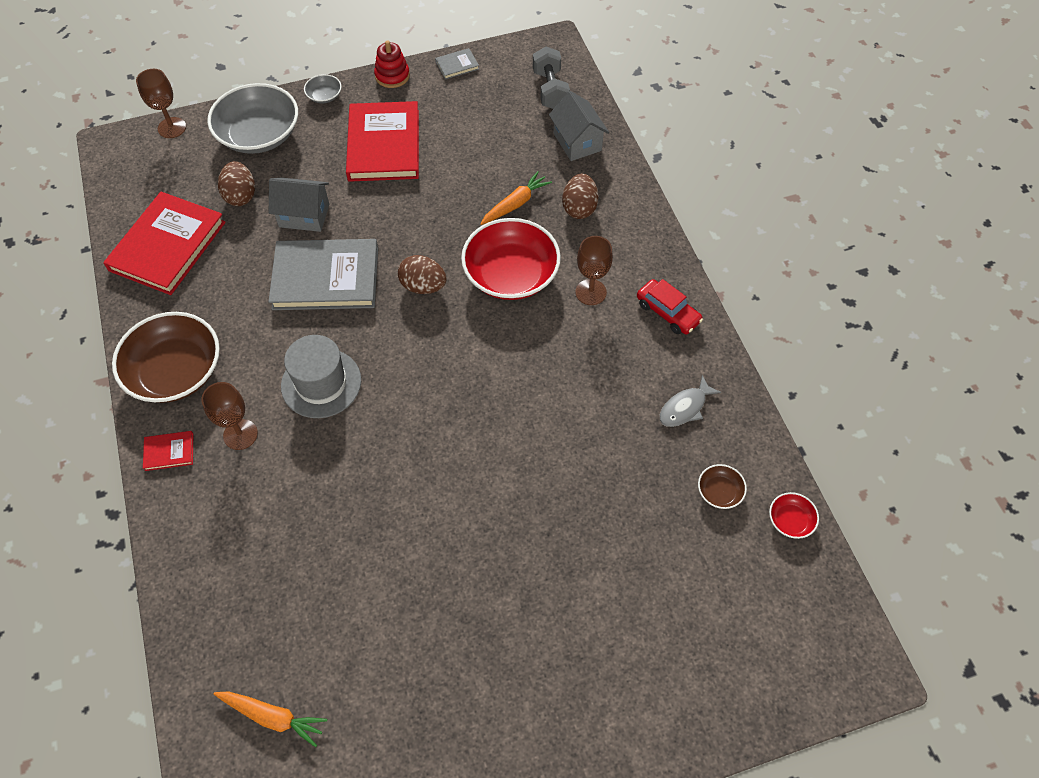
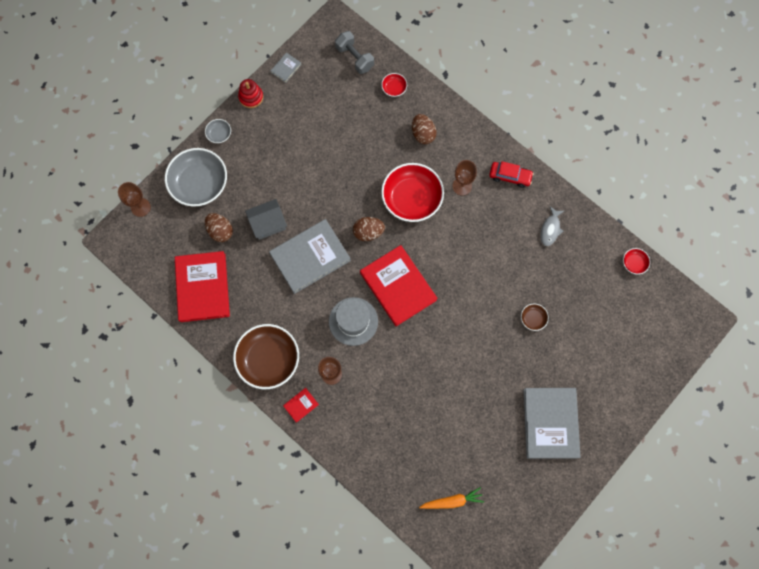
camera: 30 degrees left, 15 degrees up
(384, 145) = (281, 150): red book -> red book (398, 286)
(506, 687) = (550, 423): none -> grey book
(515, 204) = (385, 150): orange carrot -> none
(577, 142) = (394, 88): grey house -> red bowl
(719, 492) = (592, 267): brown bowl -> brown bowl (533, 318)

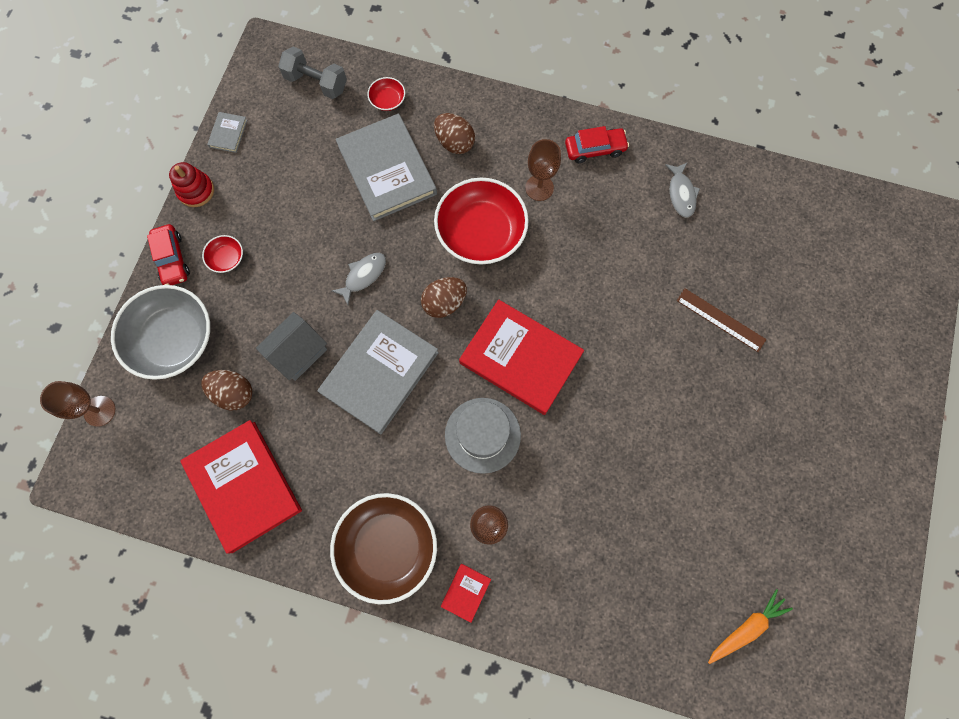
camera: 25 degrees left, 0 degrees up
(219, 134) = (172, 259): grey bowl -> red car
(327, 194) = (363, 276): none -> grey fish
(533, 318) = (720, 320): brown bowl -> brown ruler
(550, 423) = (817, 451): grey book -> grey book (387, 170)
(634, 263) = (807, 191): red bowl -> red bowl (226, 258)

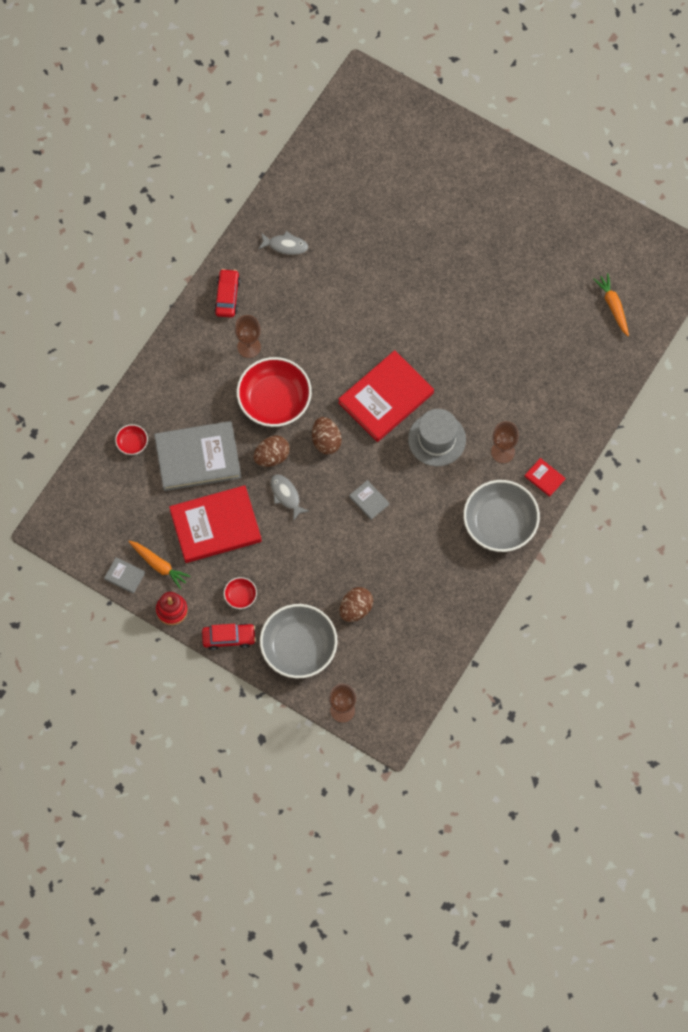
camera: 75 degrees left, 5 degrees down
(243, 486) = (429, 614): red book -> red book (215, 526)
(247, 164) = (159, 565): none -> orange carrot
(298, 353) = (336, 556): grey house -> none
(316, 83) = (97, 496): grey dumbbell -> none
(379, 372) = (369, 500): grey book -> grey book, size x0.42
(387, 547) = (500, 523): brown bowl -> grey bowl
(454, 143) = (189, 400): brown egg -> brown egg (272, 456)
(720, 320) = (395, 251): brown ruler -> none

